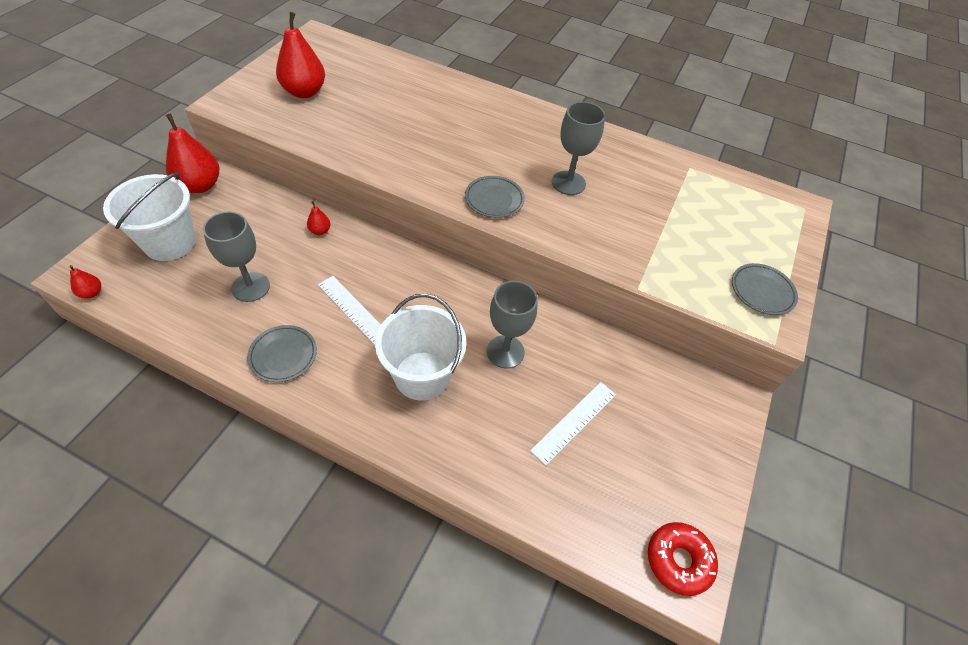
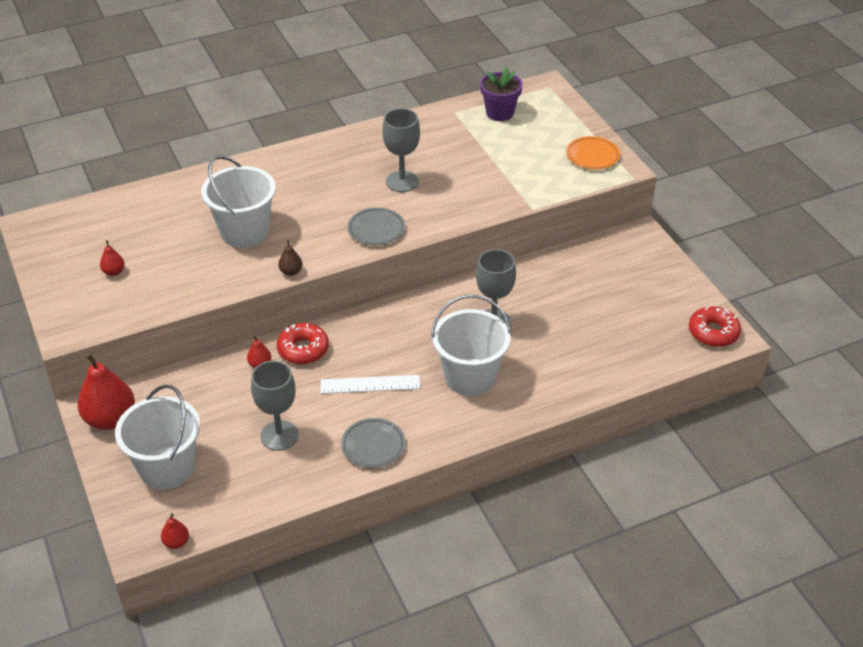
camera: 45 degrees left, 10 degrees down
(304, 92) = (114, 272): red pear -> red pear, size x0.46
(358, 246) = (303, 349): none -> red donut
(392, 178) = (291, 272): none -> brown pear
(412, 129) = (244, 231): none -> white bucket
(574, 422) = (582, 321): white ruler -> none
(727, 195) = (500, 113): none -> purple flower pot
(762, 291) = (592, 156): grey plate -> orange plate

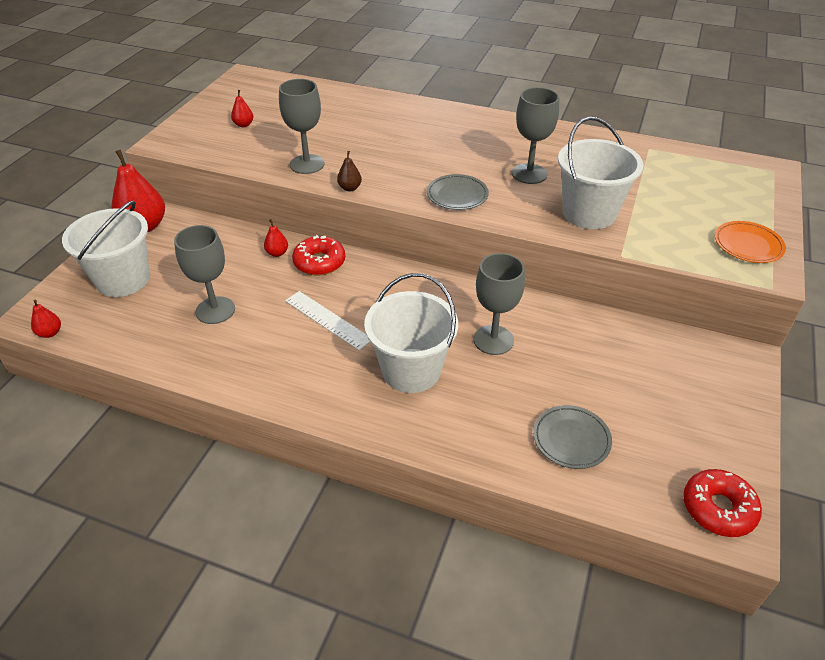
camera: 45 degrees right, 0 degrees up
(227, 273) = (307, 164): none -> grey goblet
(244, 231) = (360, 145): white bucket -> white bucket (589, 213)
(373, 446) = (262, 367): grey plate -> grey plate (571, 439)
(500, 113) = (693, 167): purple flower pot -> none

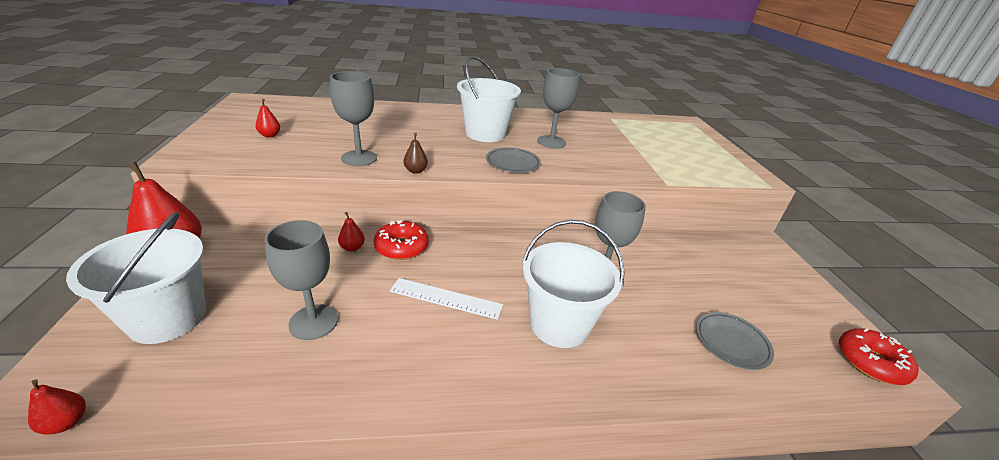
camera: 30 degrees left, 10 degrees down
(589, 213) = (617, 161): white bucket -> white bucket (485, 133)
(747, 245) = (729, 164): orange plate -> none

